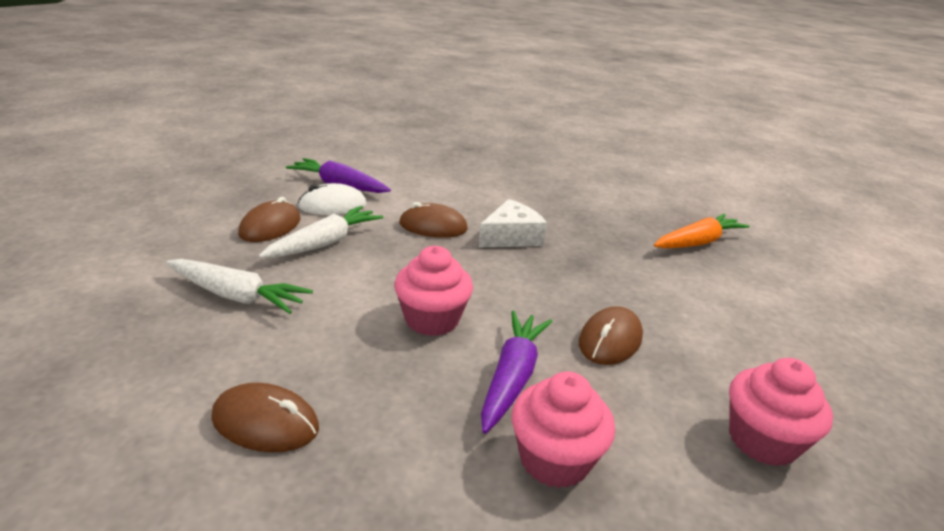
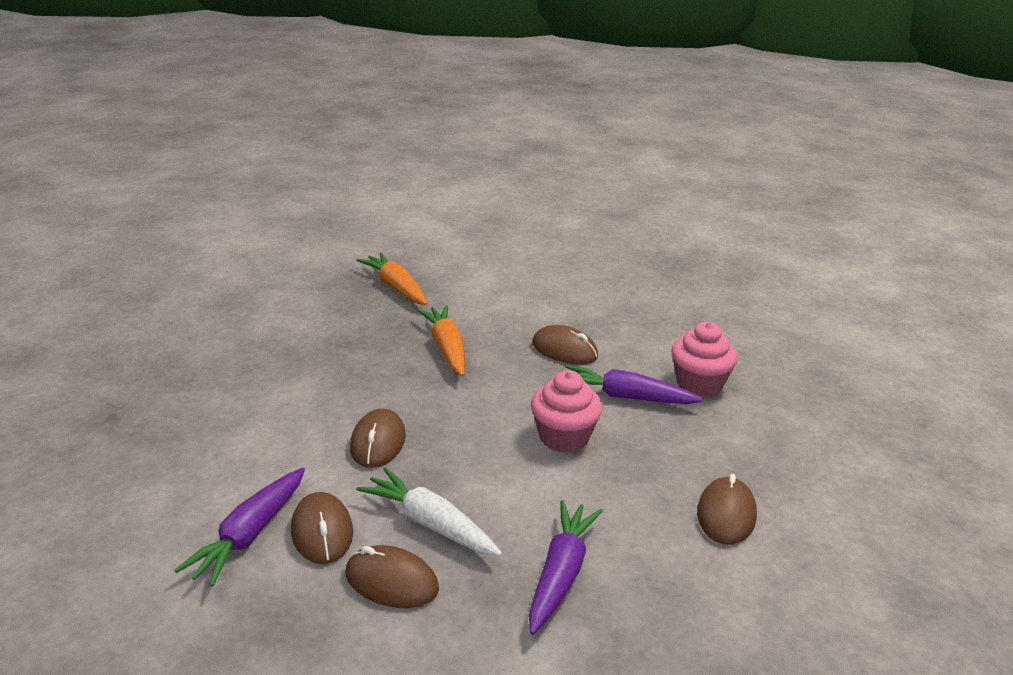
camera: 90 degrees left, 0 degrees up
(237, 296) = (561, 573): white carrot -> purple carrot
(333, 205) = (322, 532): white mouse -> brown mouse
(511, 237) = (398, 389): white cheese -> none
(588, 264) = (446, 348): none -> orange carrot
(762, 440) = (648, 310): pink cupcake -> none

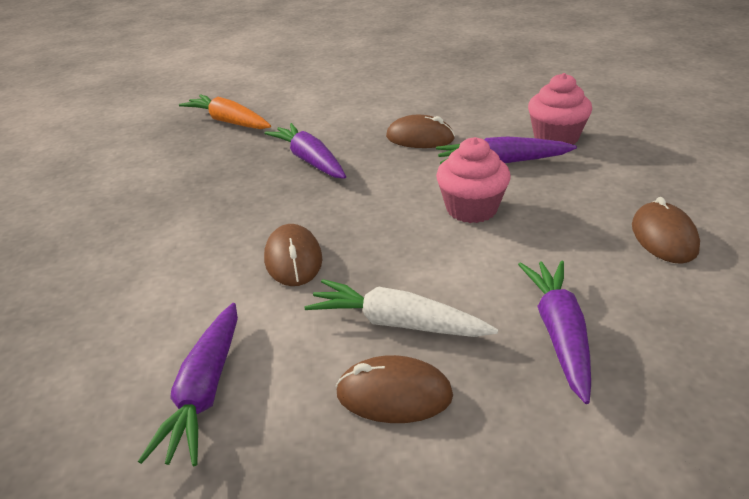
camera: 15 degrees left, 5 degrees up
(322, 532) = (286, 364): brown mouse -> none
(446, 348) = (309, 160): orange carrot -> purple carrot

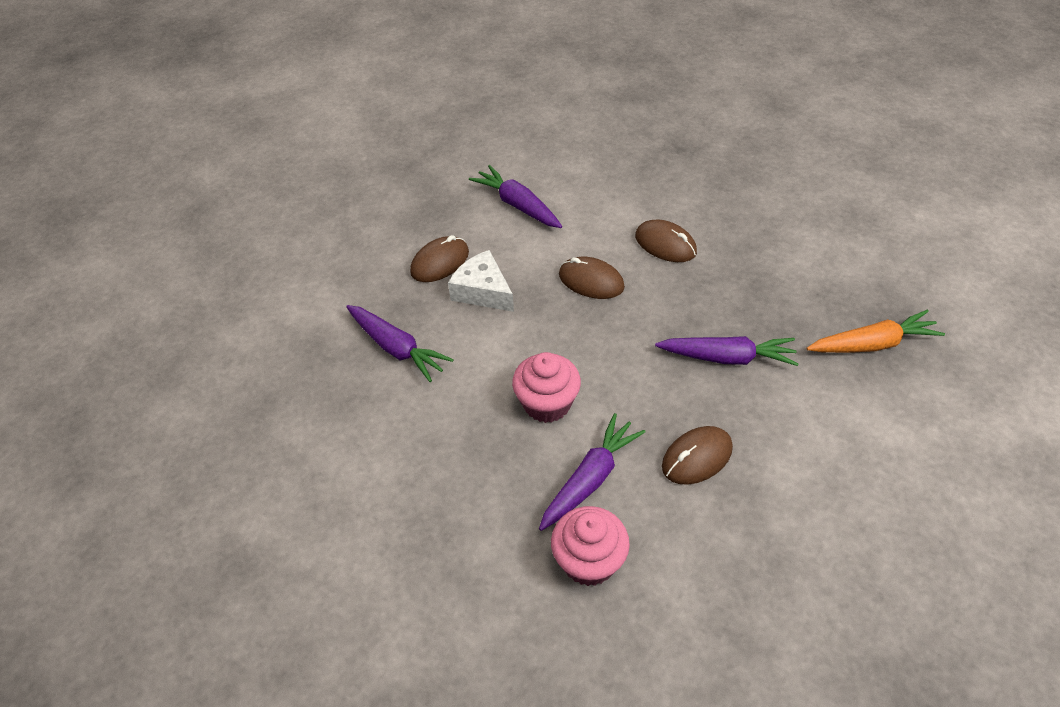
camera: 130 degrees right, 15 degrees up
(396, 323) = (483, 291): white carrot -> white cheese
(664, 237) = (395, 480): brown mouse -> brown mouse (665, 244)

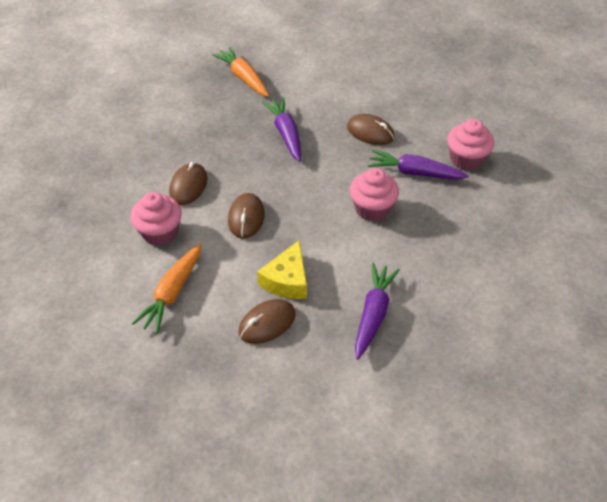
camera: 115 degrees left, 0 degrees up
(440, 262) = (267, 323): brown mouse -> brown mouse turned 60 degrees counterclockwise
(483, 291) = (287, 280): white cheese -> yellow cheese
(517, 205) = (172, 293): purple carrot -> orange carrot
(603, 210) = (160, 232): none -> pink cupcake

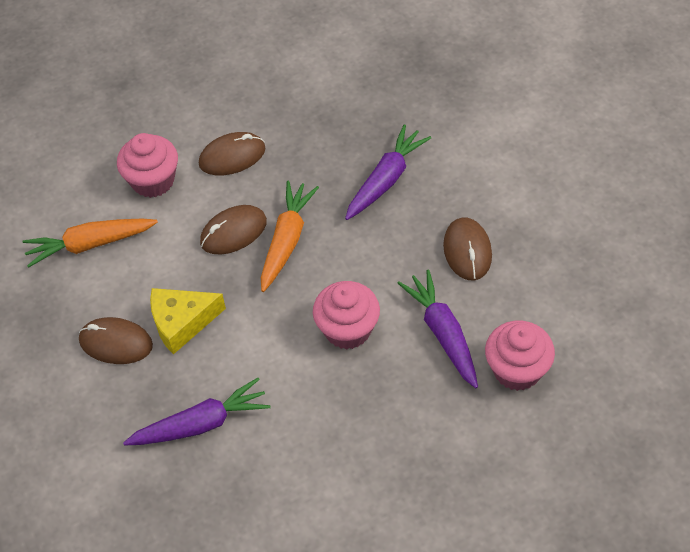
camera: 55 degrees right, 5 degrees up
(243, 77) = (436, 82): orange carrot -> orange carrot (287, 240)

